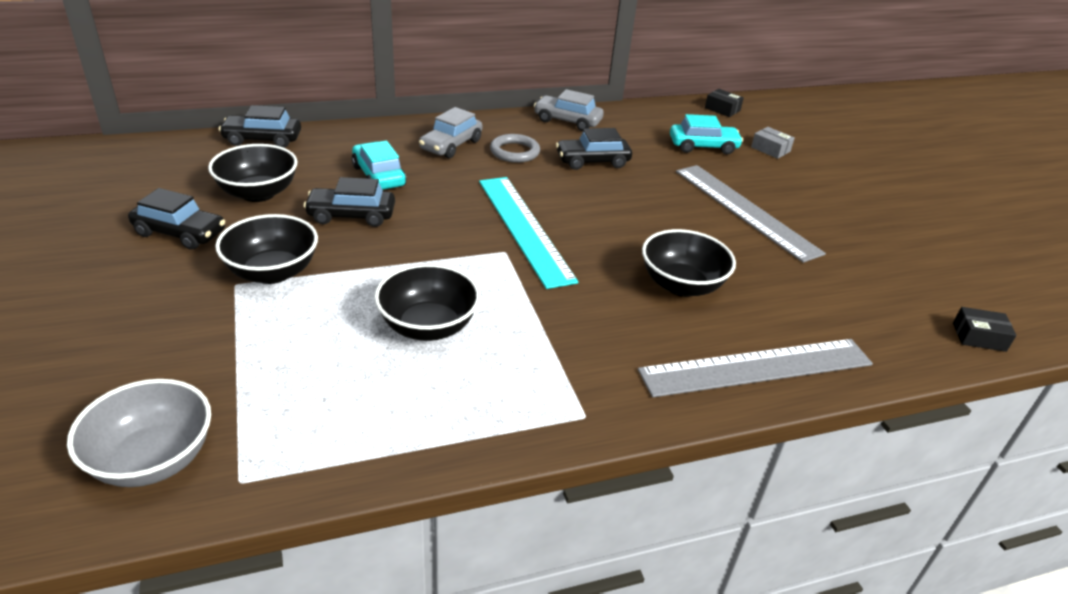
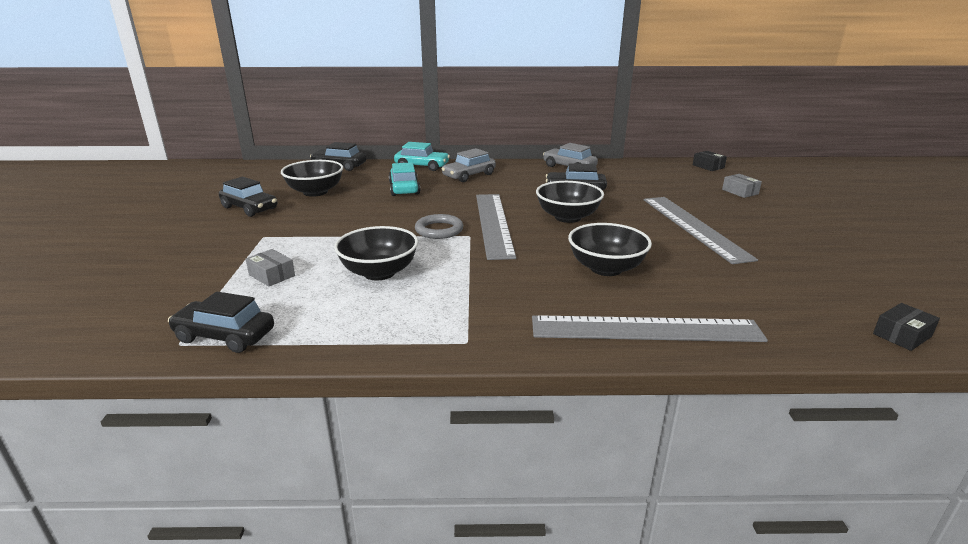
camera: 20 degrees right, 10 degrees down
(153, 459) = (134, 323): grey bowl -> none
(272, 272) = (292, 232): black bowl -> black bowl (567, 217)
(291, 350) = (272, 275): none -> grey box
(351, 215) = (369, 207): black car -> black car (225, 336)
(514, 152) = (515, 181): grey ring -> grey ring (439, 230)
(524, 228) = (493, 224): turquoise ruler -> grey ruler
(703, 146) = (677, 187): turquoise car -> turquoise car (422, 166)
(979, 337) = (902, 335): black box -> black box turned 60 degrees counterclockwise

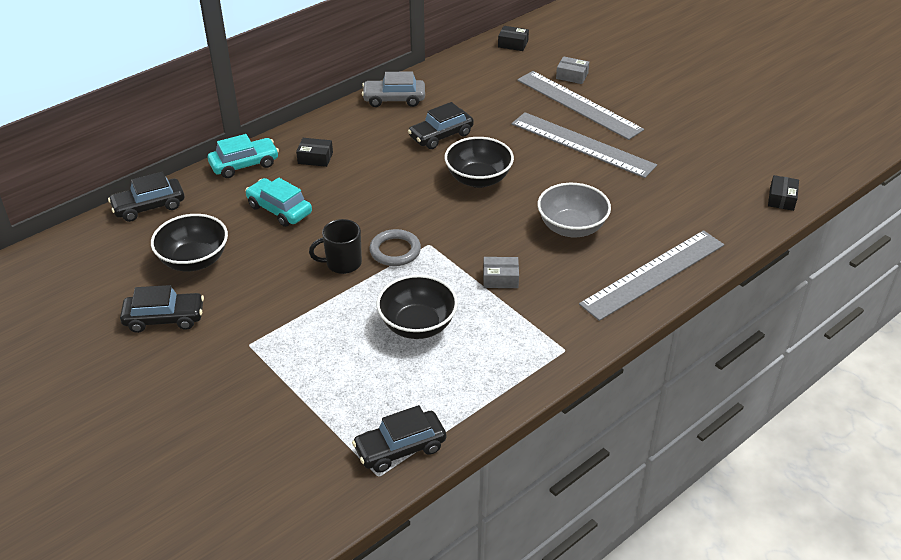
camera: 40 degrees left, 15 degrees up
(272, 275) = (336, 378): grey box -> grey box (500, 278)
(393, 223) = (342, 263): none -> black mug
(469, 175) = (315, 158): grey car -> black box
(493, 224) = (429, 219): grey ruler -> grey ruler (578, 104)
(606, 268) = (571, 228): black bowl -> grey bowl

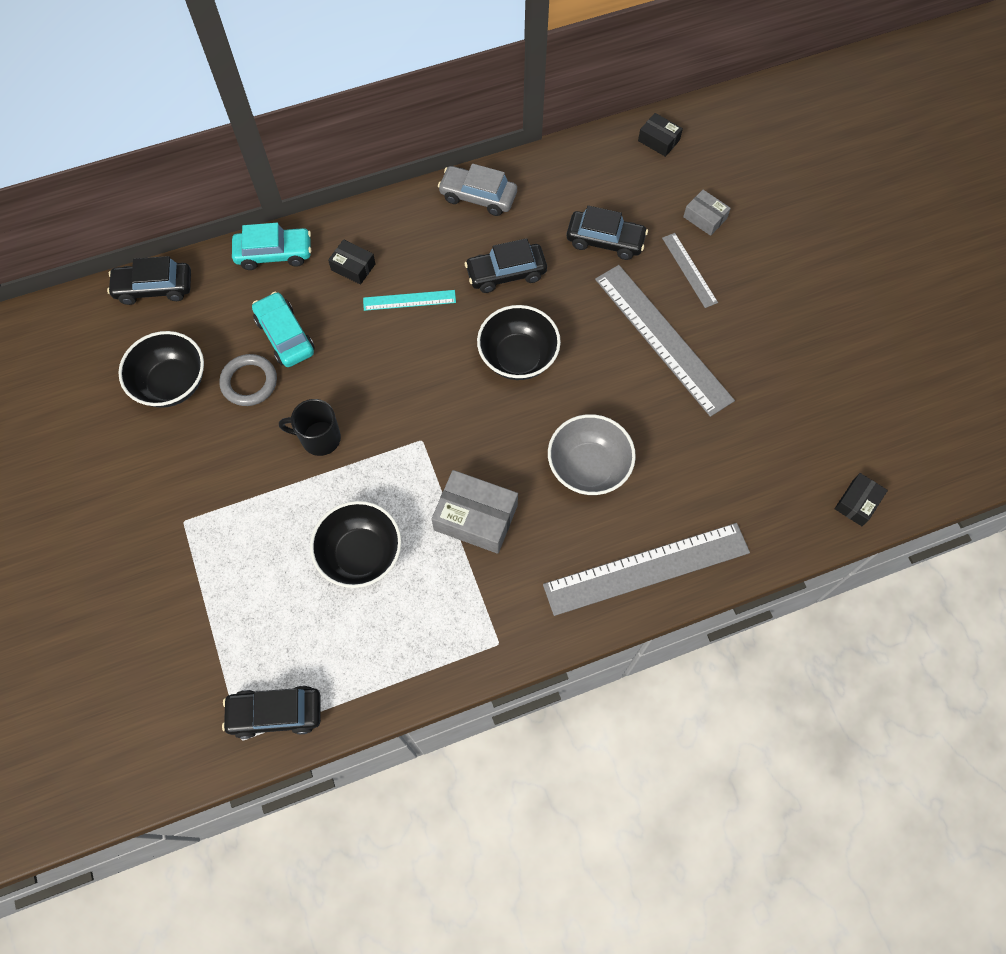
camera: 20 degrees right, 25 degrees up
(164, 318) = (115, 456): black car -> black car (605, 241)
(372, 166) = (409, 300): none -> turquoise ruler
(395, 251) = (381, 438): grey ring -> grey ring (249, 382)
(500, 278) = (476, 517): grey box -> grey box, size x1.75
(578, 104) = (689, 270): grey ruler -> grey ruler, size x0.50

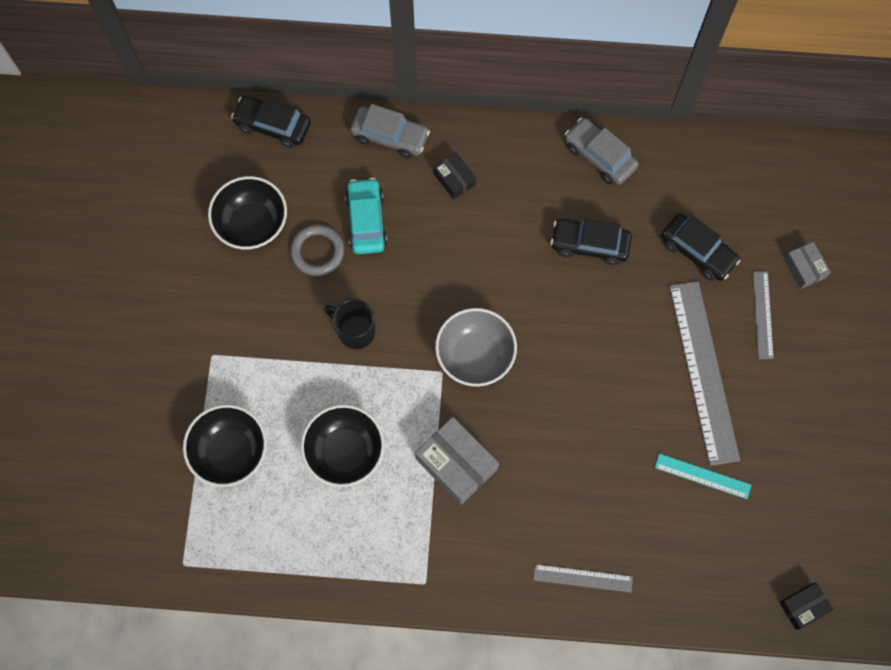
camera: 25 degrees right, 5 degrees up
(274, 254) = (390, 136): turquoise car -> grey car
(275, 713) = (219, 556): black car -> none
(409, 300) = (490, 233): turquoise ruler -> turquoise ruler (702, 476)
(518, 357) = (562, 331): black bowl -> black bowl (230, 452)
(588, 467) = (576, 463): grey bowl -> grey bowl (475, 355)
(647, 569) = (582, 578): grey ruler -> grey ruler, size x0.50
(658, 140) = (800, 169): black box -> none

